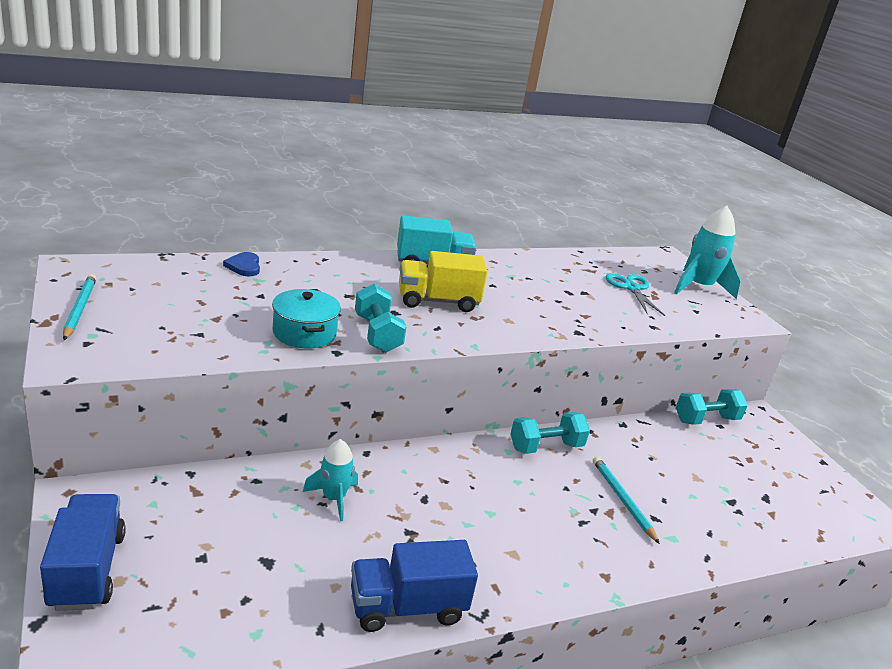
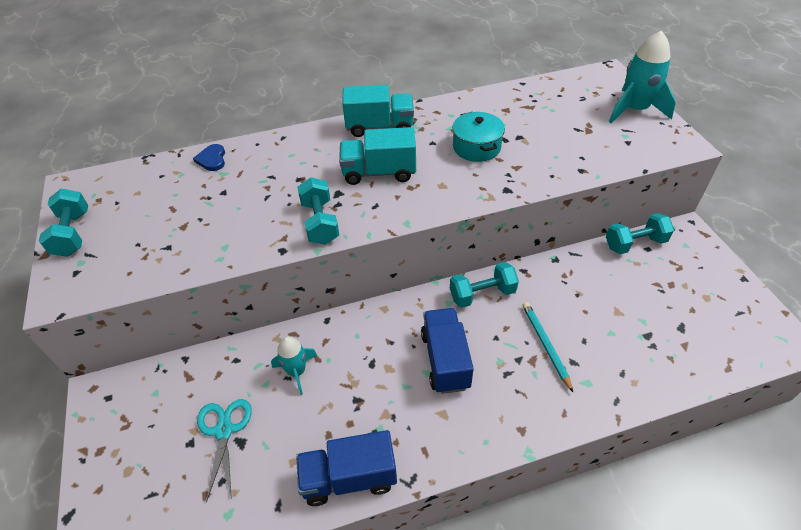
camera: 10 degrees right, 20 degrees up
(80, 309) = (73, 234): turquoise pencil -> turquoise dumbbell
(87, 570) = (104, 463): blue truck -> blue truck (445, 360)
(304, 333) = (256, 231): turquoise pot -> turquoise pot (476, 147)
(437, 301) = (379, 172): yellow truck -> turquoise truck
(631, 288) = (566, 123): turquoise scissors -> turquoise scissors (224, 430)

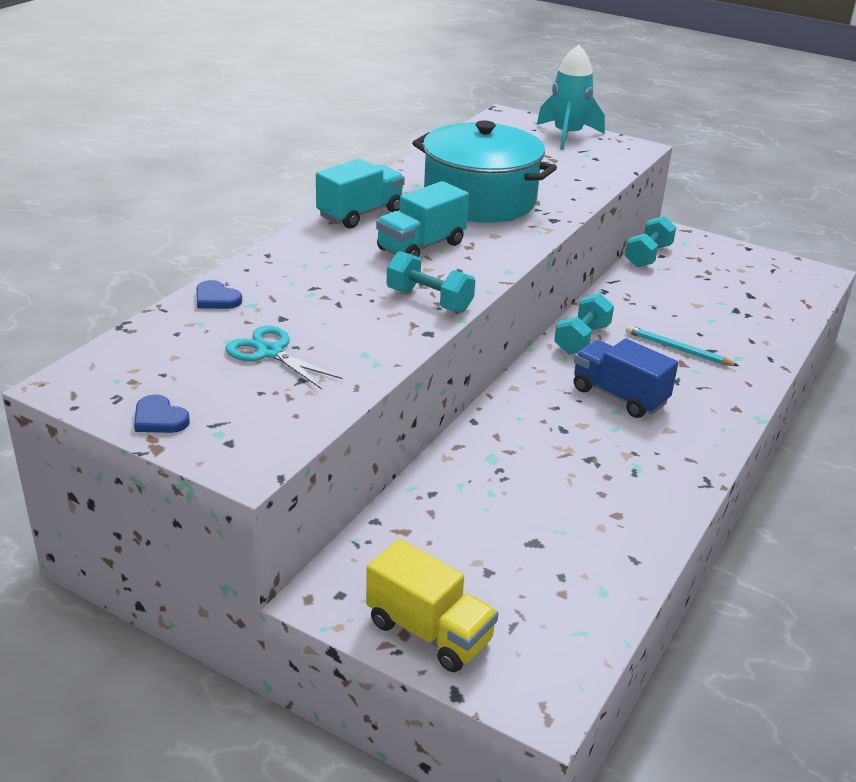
camera: 45 degrees left, 15 degrees down
(73, 234) = (159, 418): turquoise dumbbell -> blue heart
(111, 460) = (429, 631): none -> yellow truck
(224, 430) = (506, 545): turquoise scissors -> turquoise scissors (270, 352)
(297, 372) = (506, 469): turquoise rocket -> none
(349, 478) = (661, 508): blue truck -> none
(476, 147) = (479, 200): turquoise pot -> turquoise pot, size x1.98

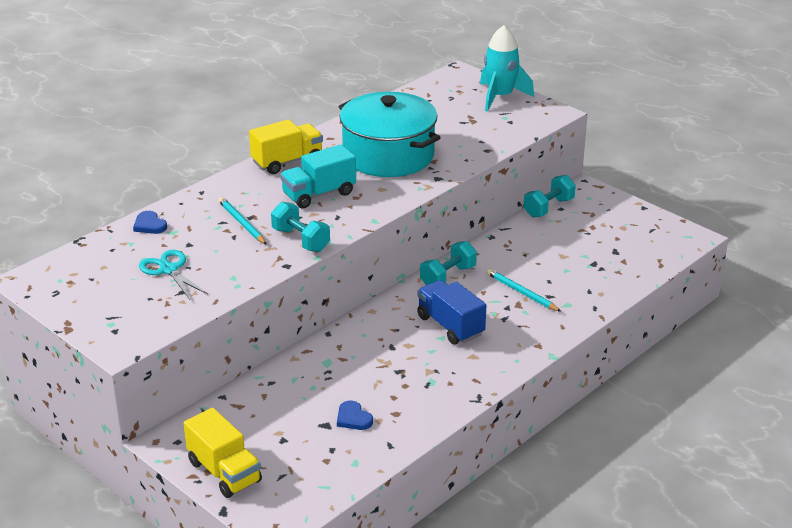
camera: 15 degrees right, 0 degrees up
(159, 418) = (77, 309): blue heart -> blue heart (353, 418)
(341, 287) = (242, 223): none -> turquoise pencil
(360, 214) = (287, 162): turquoise truck -> yellow truck

